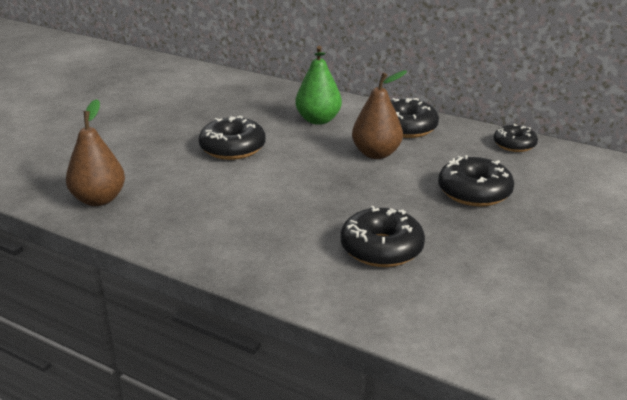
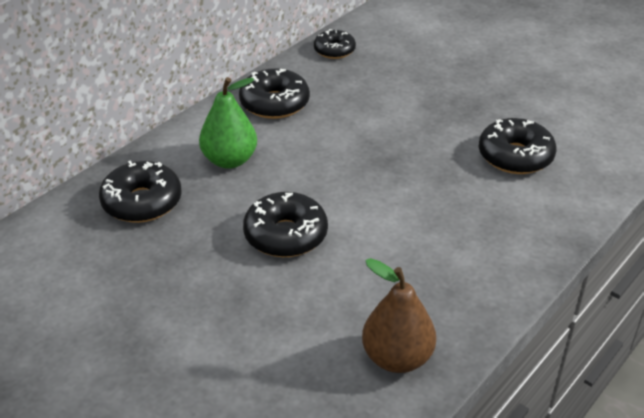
camera: 80 degrees left, 10 degrees up
(376, 154) = (330, 132): brown pear -> none
(474, 192) = (422, 90): black donut -> black donut (142, 202)

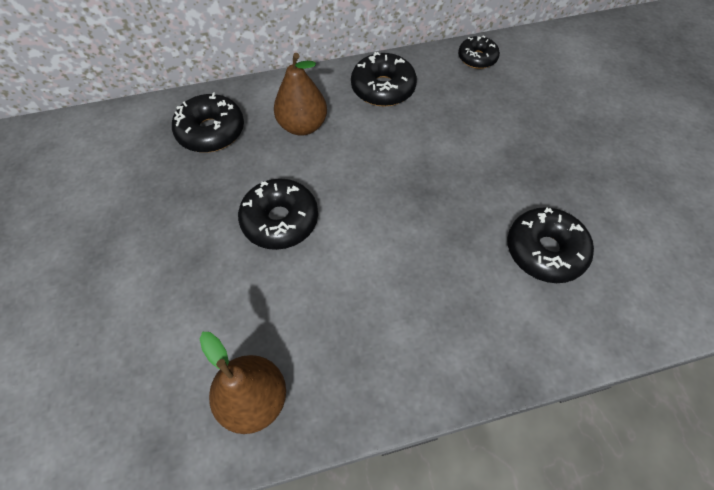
camera: 35 degrees right, 20 degrees up
(229, 160) = (303, 126): green pear -> brown pear

